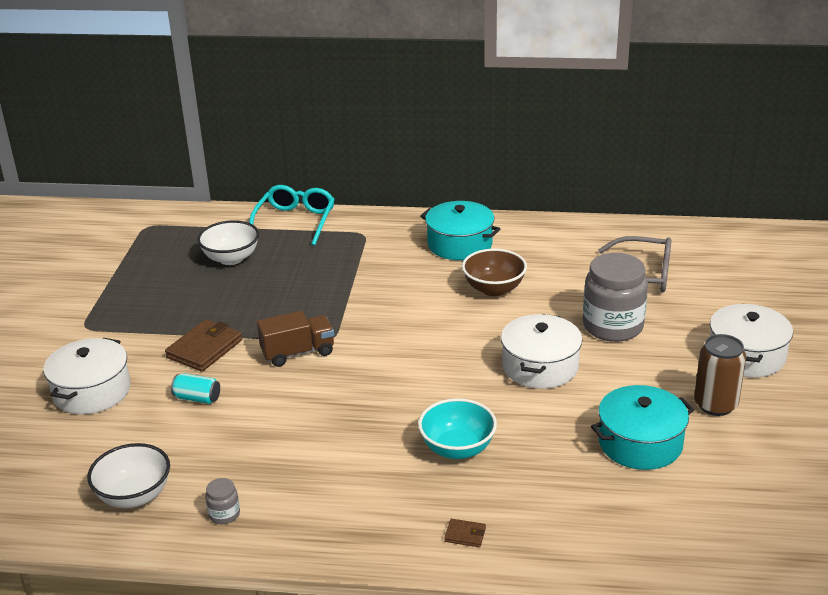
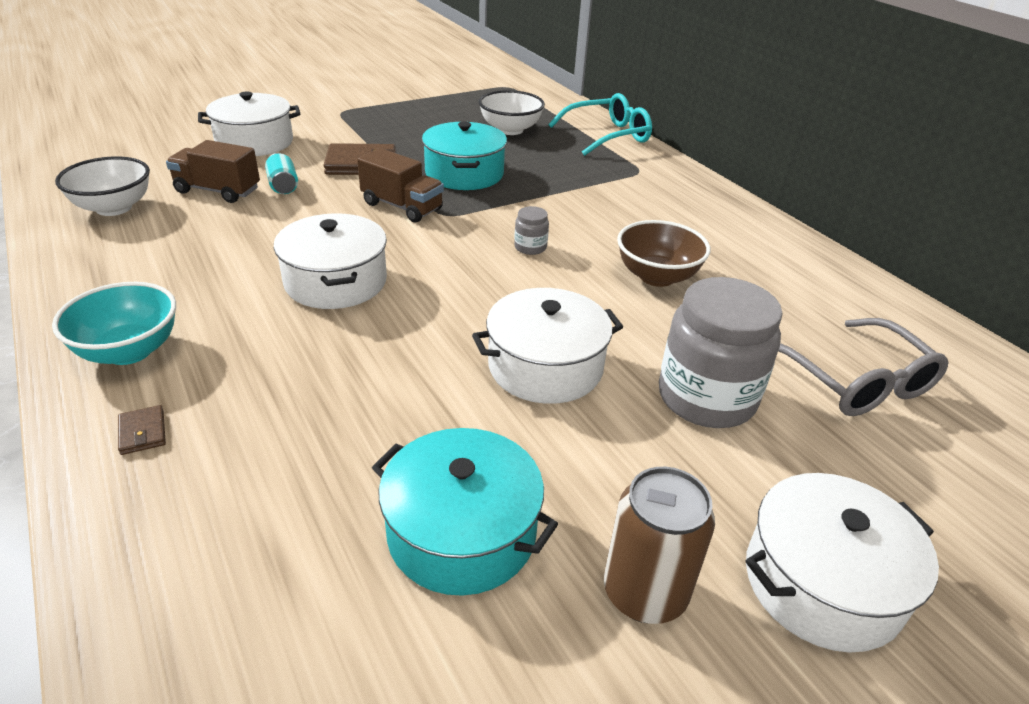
camera: 50 degrees right, 5 degrees up
(167, 434) = (218, 191): none -> brown truck
(224, 514) = (107, 259): grey jar -> grey jar (530, 247)
(371, 414) = (335, 282): none -> white pot
(457, 449) = (317, 363): turquoise bowl -> turquoise bowl (129, 351)
(460, 244) = (706, 226): turquoise pot -> turquoise pot (464, 174)

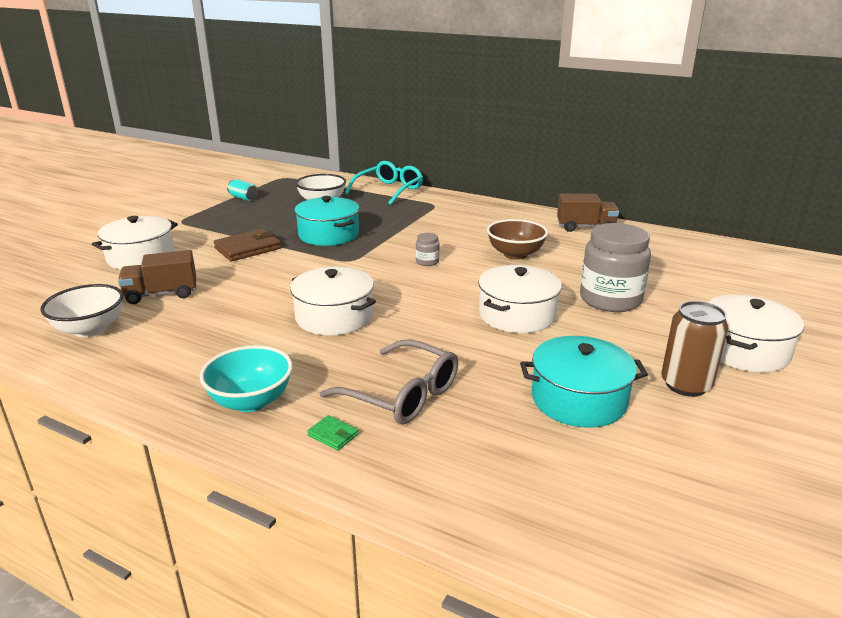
camera: 30 degrees left, 10 degrees down
(142, 432) = (333, 435): brown wallet -> green wallet
(283, 186) = (209, 277): turquoise can -> turquoise can (243, 198)
(402, 207) = (315, 264): brown truck -> brown truck (585, 227)
(856, 381) = (663, 269): grey glasses -> grey glasses (402, 395)

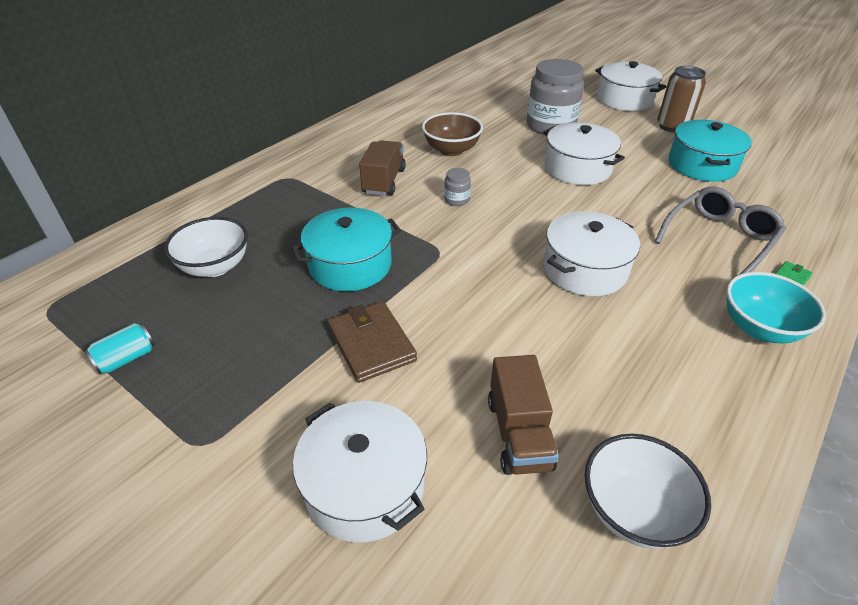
camera: 80 degrees left, 15 degrees up
(389, 190) = (207, 205): turquoise glasses -> none
(585, 227) = (399, 108): brown truck -> brown truck (384, 181)

